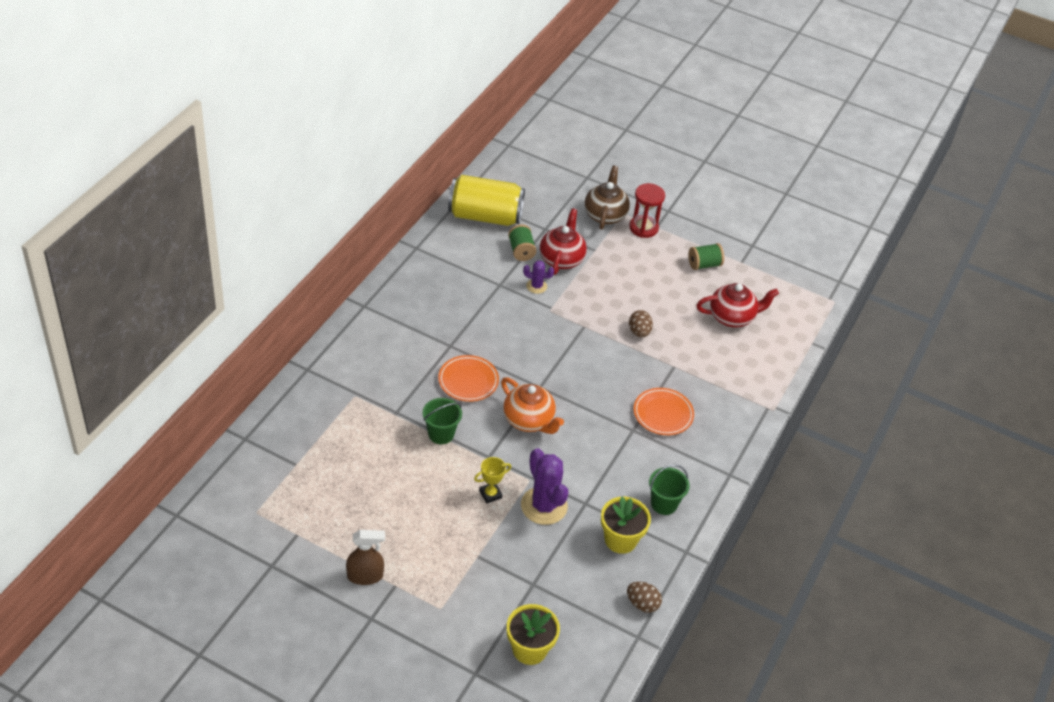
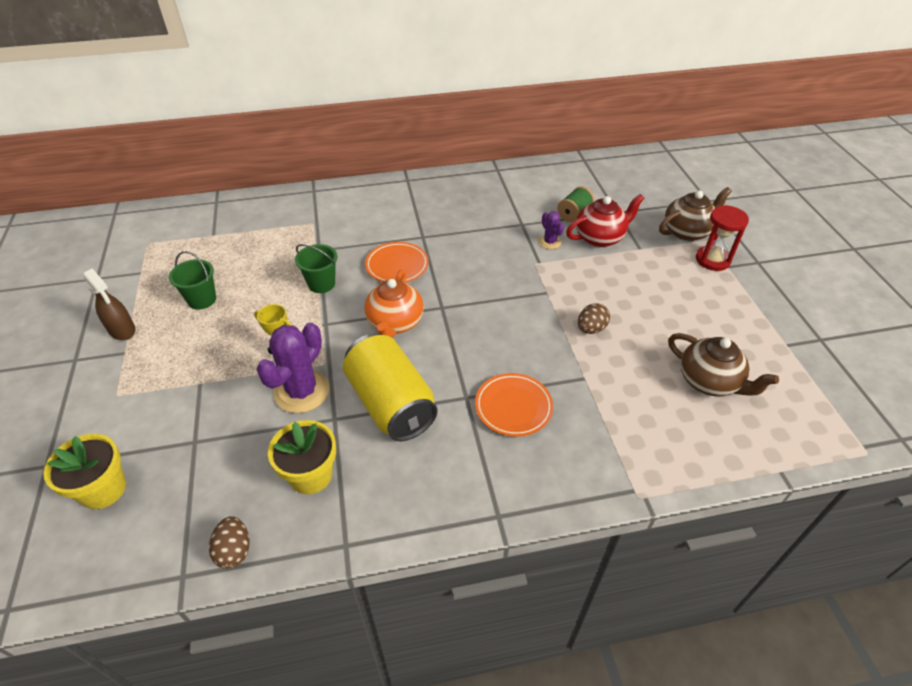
camera: 55 degrees right, 0 degrees up
(485, 216) = (579, 179): yellow can -> yellow can (391, 403)
(664, 504) = (395, 482): green bucket -> green bucket (202, 299)
(704, 264) = (738, 321): green spool -> none
(732, 317) = (709, 382): red teapot -> brown teapot

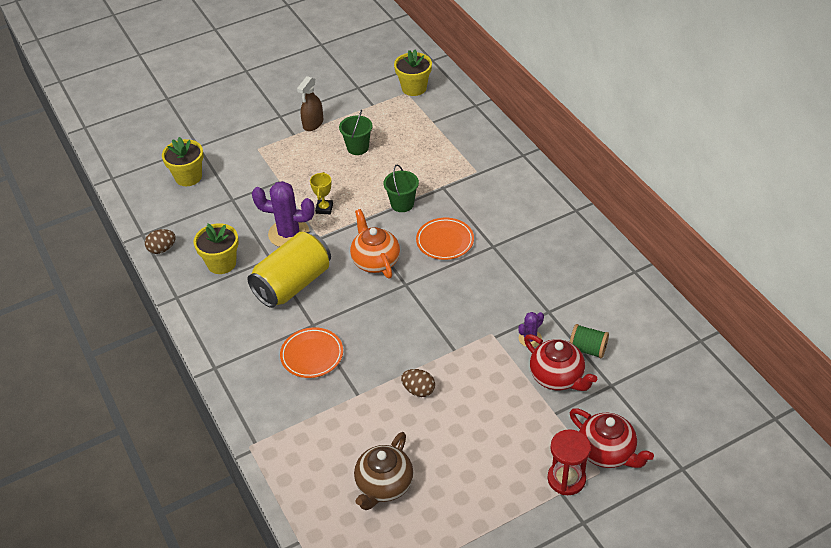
camera: 75 degrees right, 0 degrees up
(145, 236) = (414, 88): none -> yellow flower pot
(395, 323) = (375, 261): orange teapot -> orange teapot turned 75 degrees clockwise
(687, 232) = (607, 452): brown teapot -> red teapot

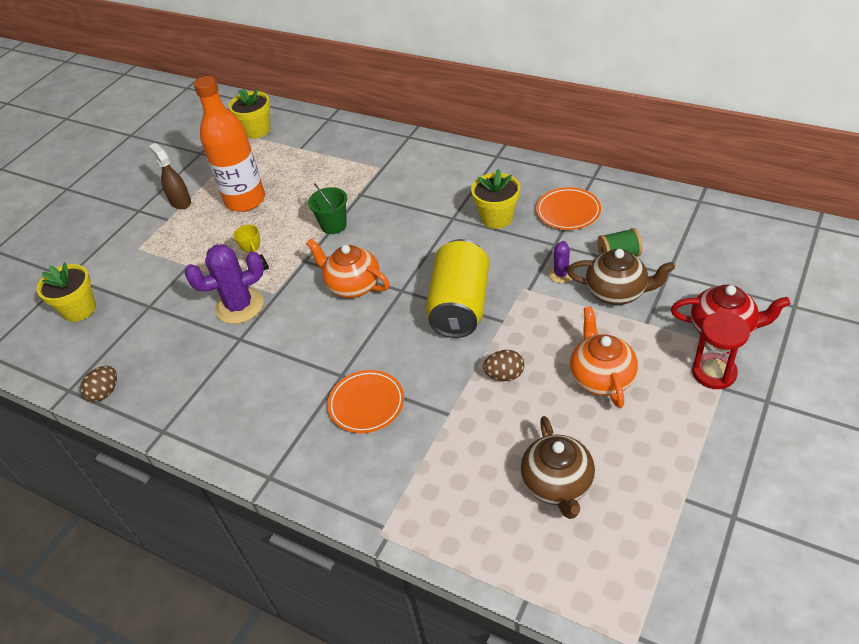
camera: 30 degrees left, 0 degrees up
(221, 263) = (188, 370): yellow flower pot -> yellow flower pot (497, 218)
(293, 284) = (285, 349): yellow can -> yellow can (460, 306)
(313, 124) = (180, 201): brown spray bottle -> brown spray bottle turned 150 degrees clockwise
(357, 148) = (245, 200): green bucket -> orange bottle
(445, 241) = (404, 236): orange plate -> orange plate (568, 212)
(483, 433) = (601, 377): none -> orange teapot
(557, 377) = (617, 292): red teapot -> brown teapot

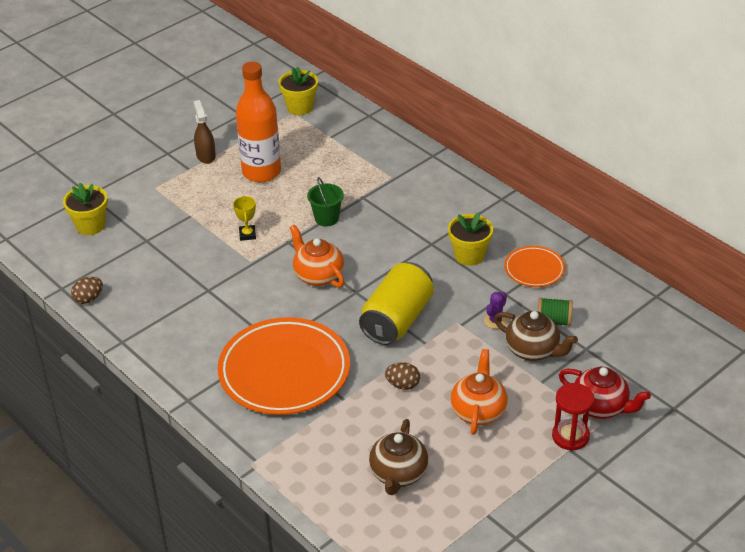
camera: 15 degrees right, 5 degrees down
(239, 306) = (219, 263): purple cactus -> none
(366, 404) = (284, 371): orange plate -> orange plate, size x2.03

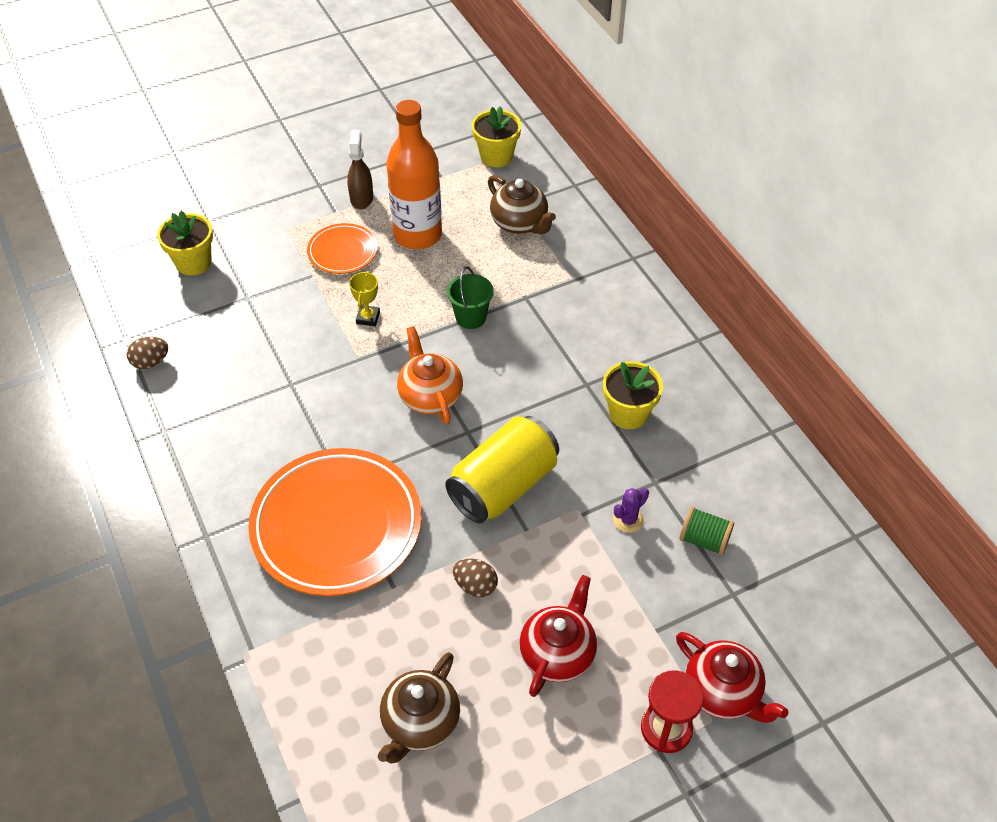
camera: 15 degrees right, 10 degrees up
(478, 411) = (558, 653): orange teapot -> red teapot
(533, 350) = (661, 578): brown teapot -> brown teapot (519, 223)
(534, 269) = (705, 455): orange plate -> orange plate (343, 252)

